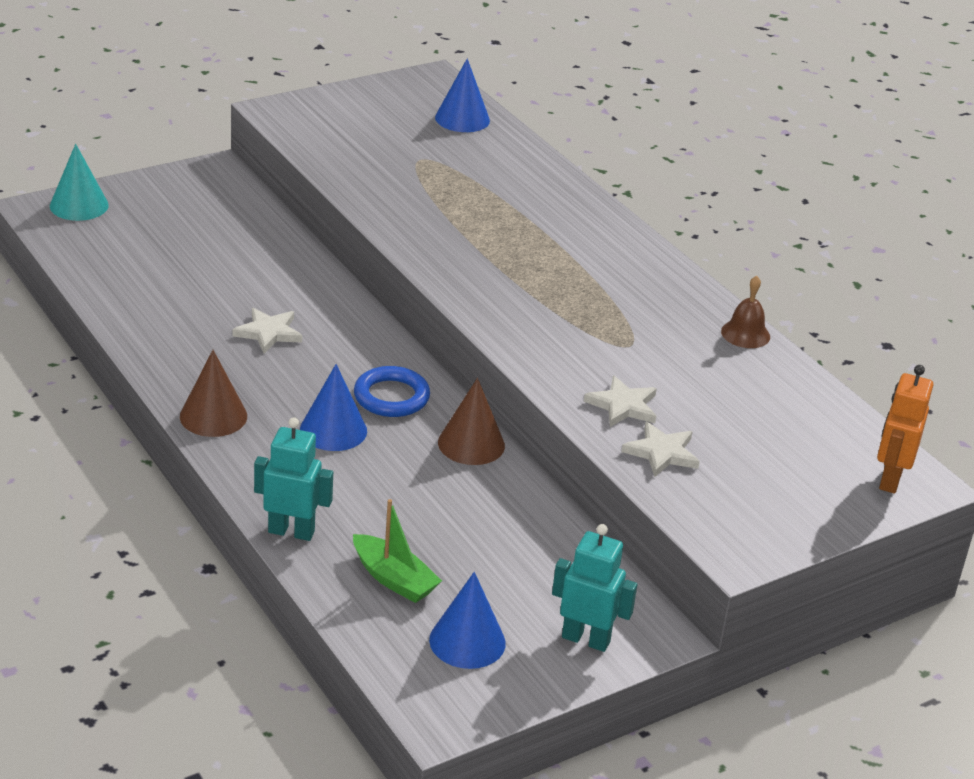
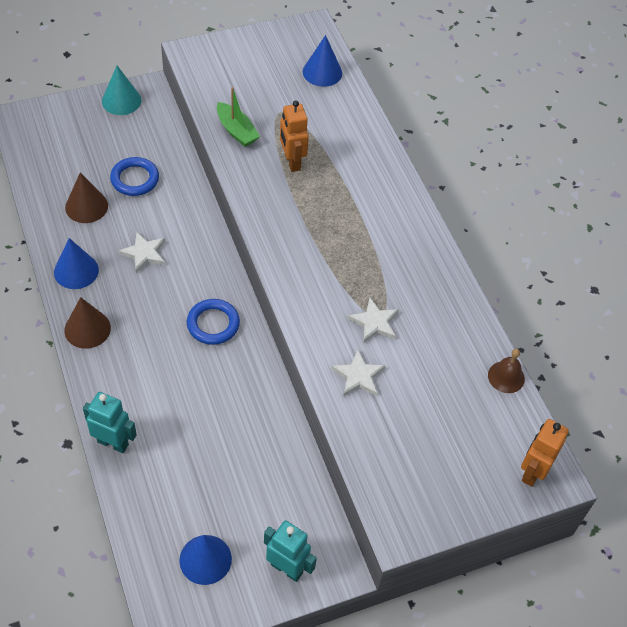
camera: 10 degrees right, 20 degrees up
(79, 205) = (45, 117): turquoise cone -> turquoise cone (121, 100)
(229, 259) = (135, 179): none -> blue ring
(333, 430) = (165, 351): blue cone -> blue cone (76, 271)
(394, 579) = (171, 495): green boat -> green boat (236, 131)
(453, 206) = (292, 162): none -> orange robot
(471, 444) = (256, 375): brown cone -> brown cone (86, 206)
(661, 453) = (373, 426): white star -> white star (374, 322)
(745, 334) = (468, 313): brown bell -> brown bell (506, 377)

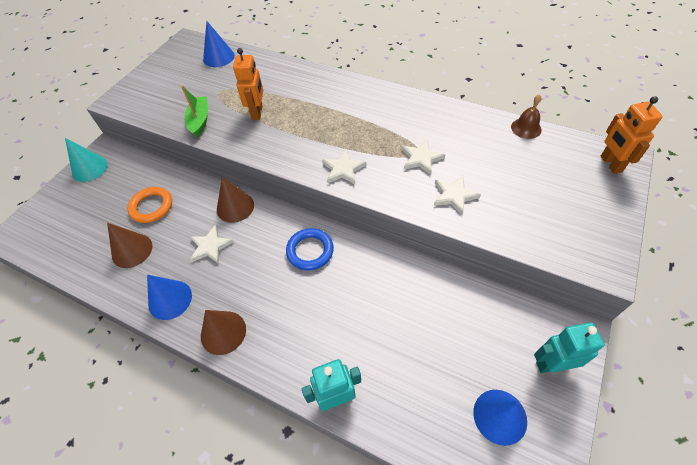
camera: 35 degrees left, 0 degrees up
(135, 179) = (151, 207): blue ring -> orange ring
(197, 235) = (235, 207): none -> brown cone
(236, 131) = (199, 121): green boat -> green boat turned 105 degrees counterclockwise
(292, 162) = (257, 112): orange robot -> orange robot turned 120 degrees counterclockwise
(299, 276) = (343, 169): none -> white star

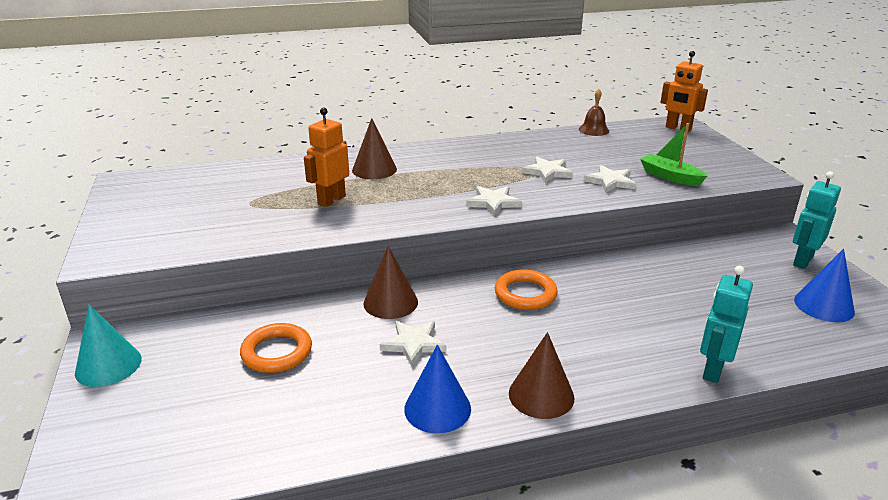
camera: 45 degrees left, 25 degrees down
(132, 250) = (314, 400): brown cone -> brown cone (374, 169)
(199, 121) = (267, 229): green boat -> green boat (670, 177)
(219, 57) = (201, 179): blue cone -> none
(257, 112) = (331, 200): orange robot -> orange robot turned 105 degrees counterclockwise
(310, 251) = (525, 294): blue ring -> orange ring

